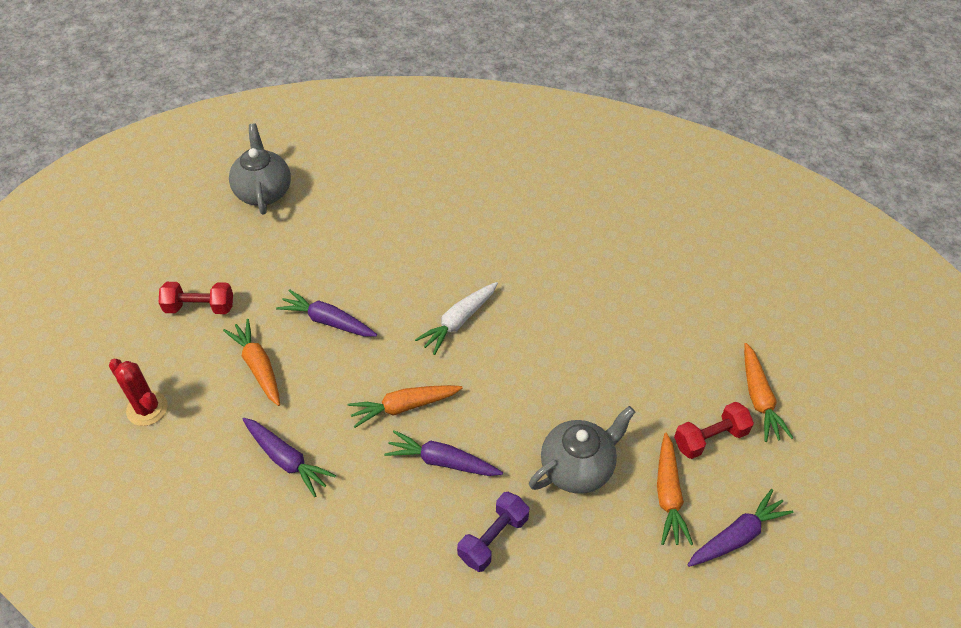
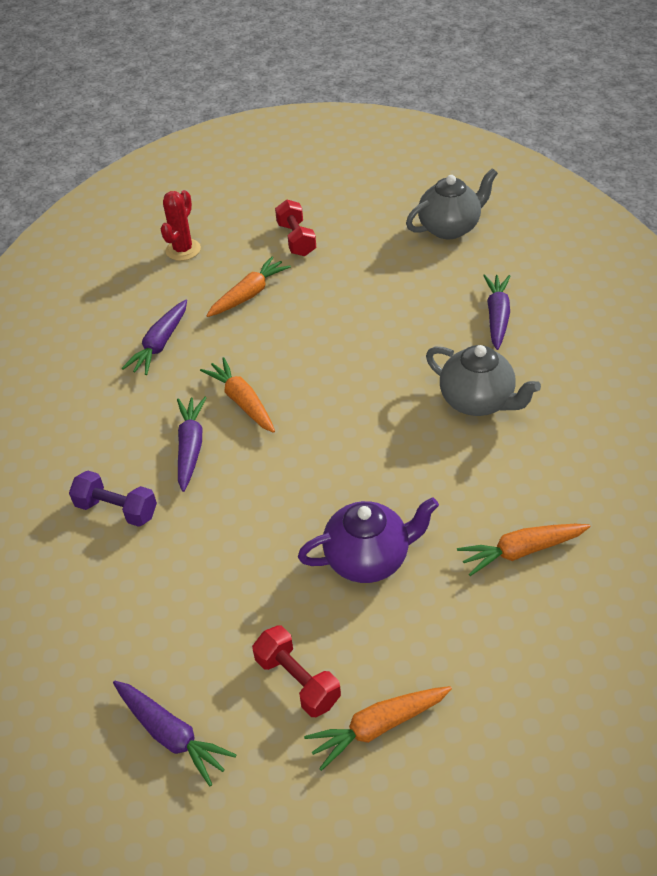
camera: 75 degrees right, 5 degrees down
(328, 321) = (318, 319): purple carrot -> purple carrot (497, 316)
(458, 321) = (362, 411): white carrot -> none
(578, 467) = (216, 558): grey teapot -> grey teapot (477, 401)
(614, 362) = (368, 558): none -> purple teapot
(668, 495) = (206, 651): orange carrot -> orange carrot (521, 551)

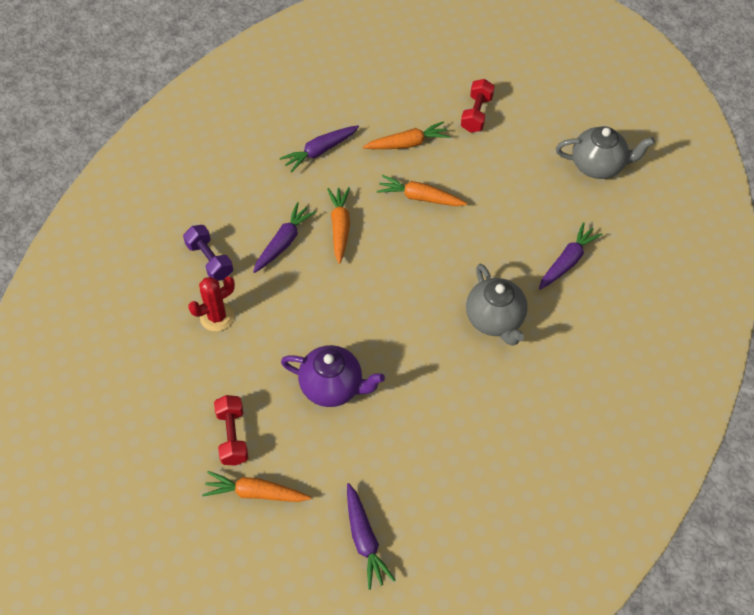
camera: 30 degrees right, 10 degrees up
(171, 734) = (143, 423): purple carrot -> purple carrot (364, 540)
(183, 250) = (390, 79): red cactus -> red cactus (217, 317)
(521, 551) = (431, 442): orange carrot -> orange carrot (420, 197)

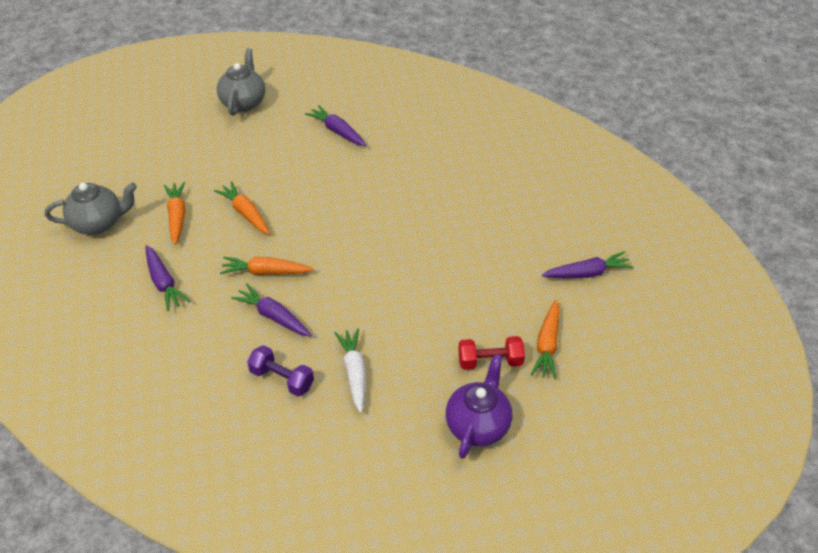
camera: 85 degrees left, 10 degrees down
(210, 260) = (282, 379): purple dumbbell -> purple dumbbell turned 60 degrees clockwise
(217, 317) = (354, 373): red cactus -> white carrot
(332, 387) = (443, 286): purple teapot -> purple teapot (478, 425)
(420, 197) = (245, 213): orange carrot -> orange carrot turned 120 degrees clockwise
(476, 114) = (158, 167): red dumbbell -> none
(495, 320) = (387, 178): grey teapot -> grey teapot (98, 223)

